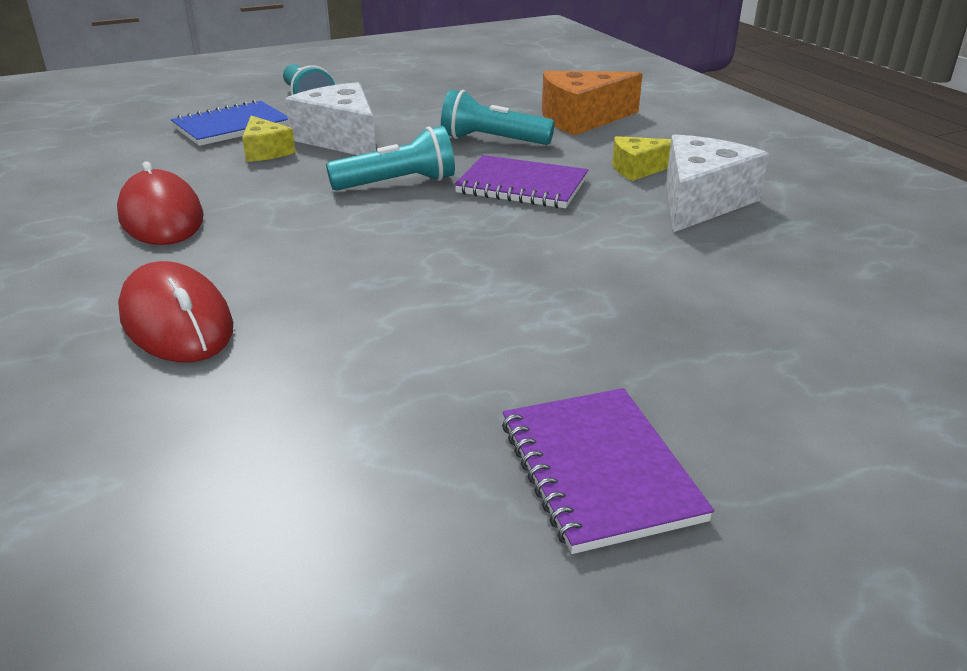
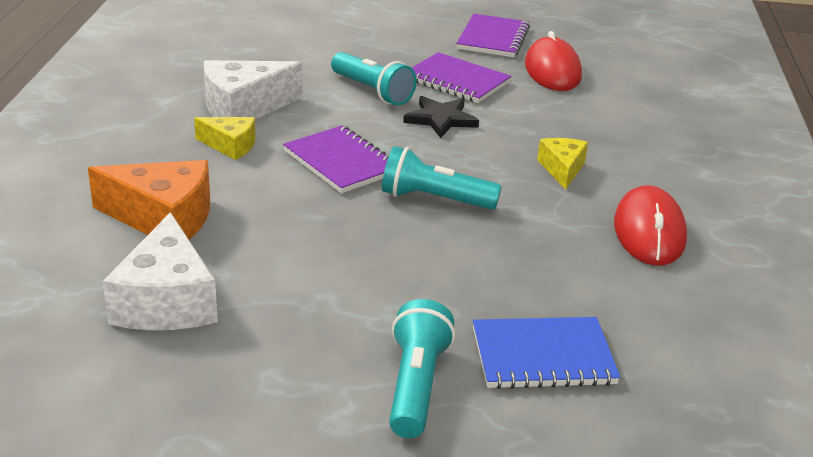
camera: 150 degrees left, 0 degrees up
(176, 321) = (649, 144): red mouse -> red mouse (552, 70)
(265, 151) = (525, 289): yellow cheese -> yellow cheese (562, 169)
(341, 139) = (434, 281): white cheese -> white cheese (166, 301)
(486, 261) = (441, 119): none -> black star
(492, 141) = (293, 221): turquoise flashlight -> turquoise flashlight (372, 91)
(537, 328) = (456, 81): none -> purple notebook

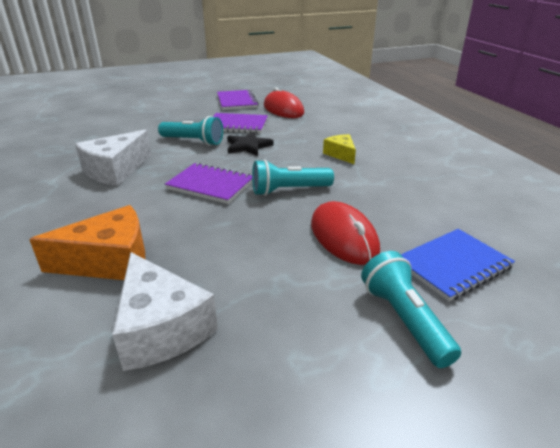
camera: 25 degrees left, 0 degrees up
(230, 146) = (124, 196): yellow cheese -> none
(649, 231) = (420, 173): red mouse -> red mouse (343, 237)

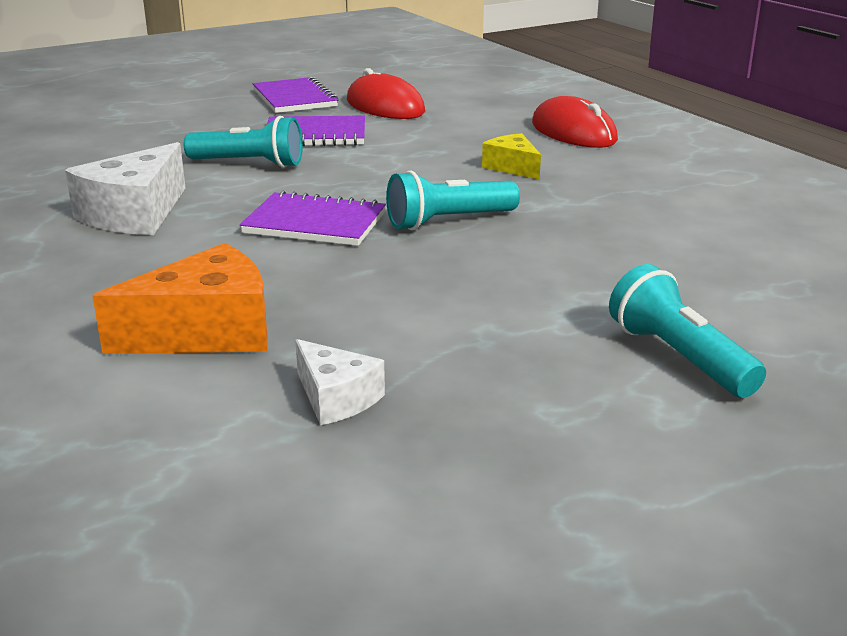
camera: 10 degrees left, 5 degrees down
(161, 328) = (336, 398): white cheese -> white cheese, size x0.57
(248, 146) = (350, 165): black star -> none
(343, 237) = (559, 273): red mouse -> red mouse (573, 132)
(453, 266) = (729, 294): blue notebook -> none

